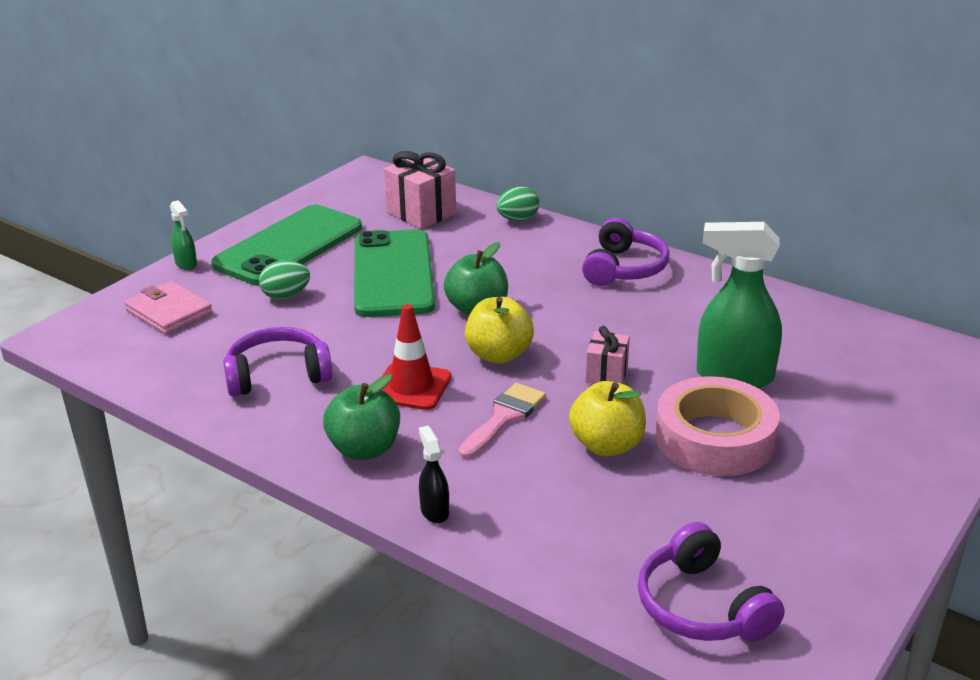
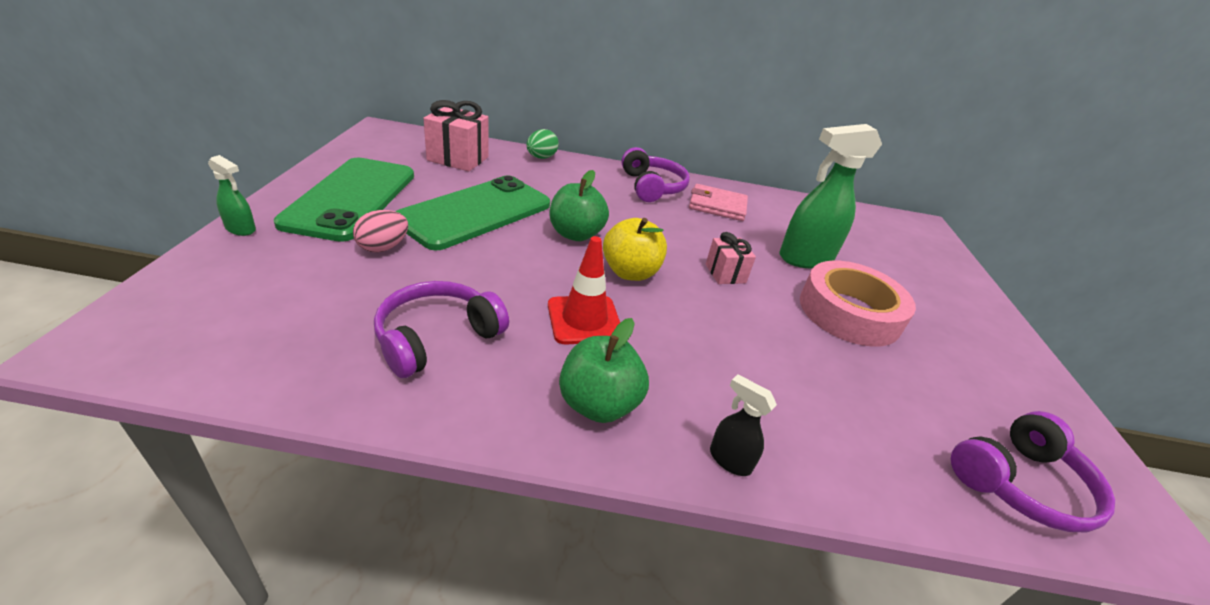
camera: 35 degrees left, 5 degrees up
(169, 312) = (250, 287): pink wallet -> pink wallet (717, 206)
(286, 296) = (383, 247): green egg -> pink egg
(393, 274) = (476, 212): green phone -> green phone turned 75 degrees clockwise
(504, 418) = (690, 333): pink brush -> none
(607, 445) = (790, 339): yellow apple -> none
(701, 606) = (1020, 483): purple headphones -> purple headphones turned 60 degrees counterclockwise

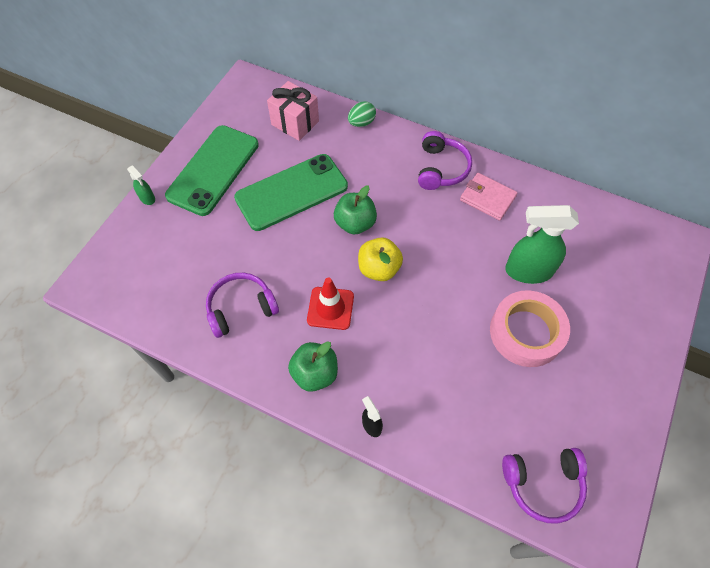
camera: 25 degrees right, 25 degrees up
(383, 247) = (225, 224): pink egg -> none
(725, 273) = (450, 279): pink gift -> none

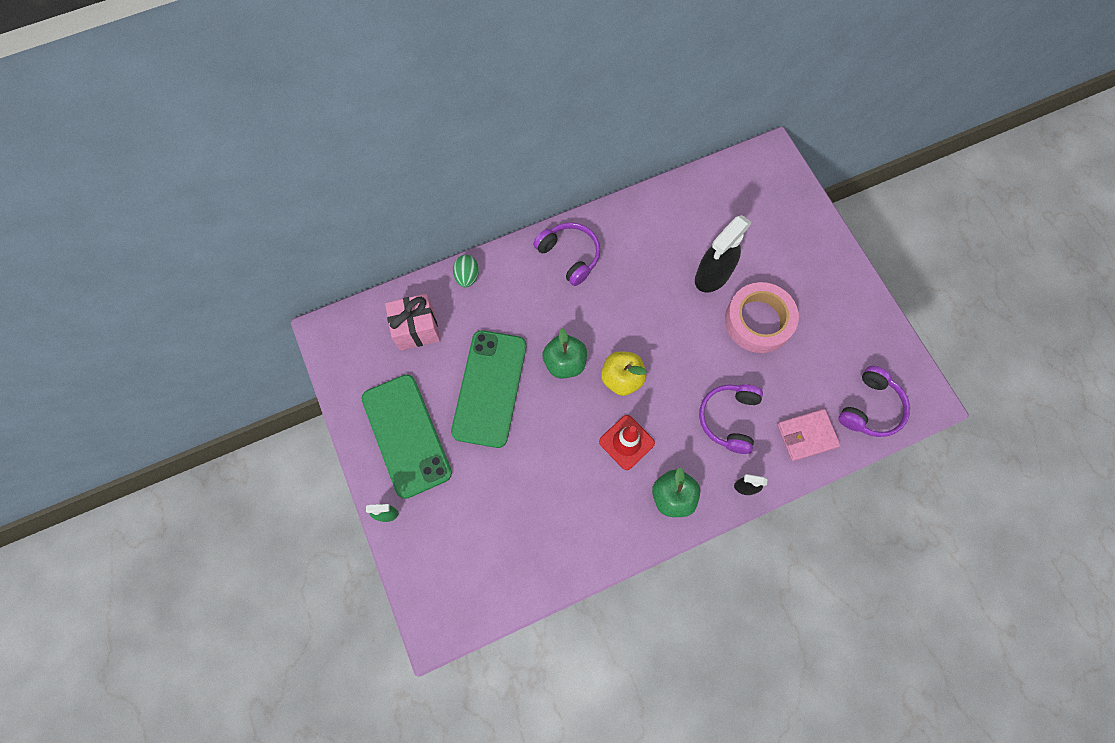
camera: 50 degrees left, 10 degrees up
(241, 308) = (569, 511): purple headphones -> purple headphones (729, 419)
(487, 198) = (627, 247): pink wallet -> pink wallet (806, 435)
(528, 271) = (712, 276): green spray bottle -> black spray bottle

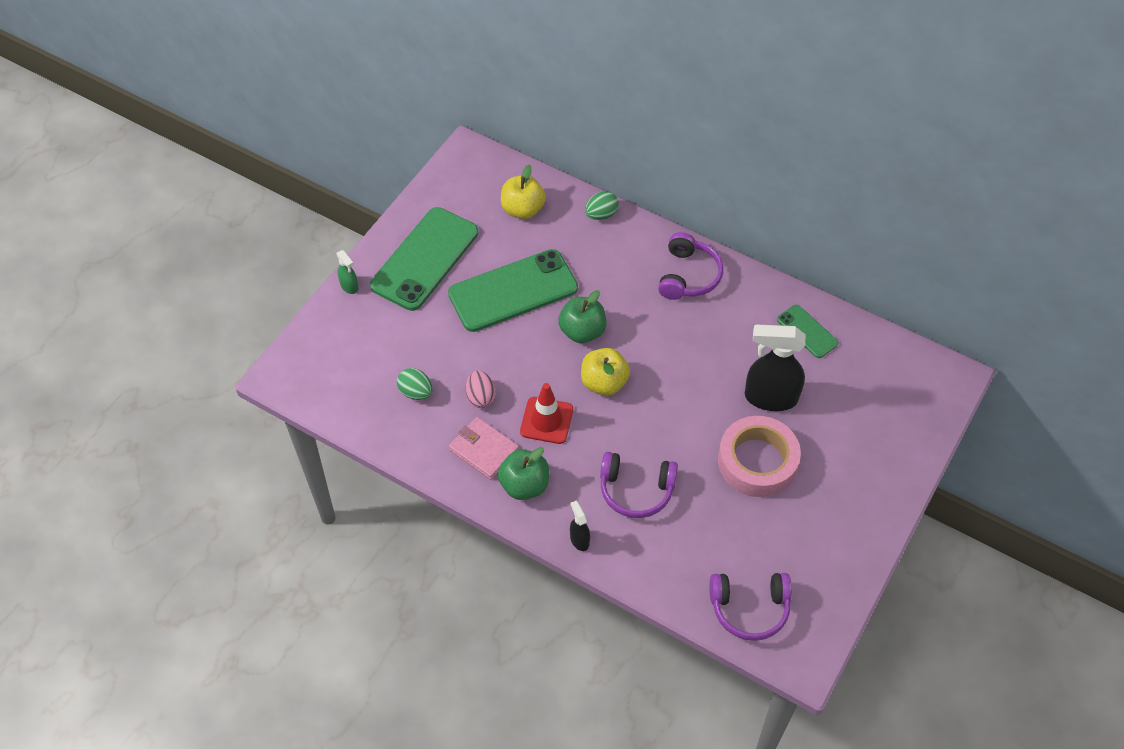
camera: 55 degrees right, 15 degrees down
(416, 329) = (522, 209): pink gift -> yellow apple
(531, 525) = (416, 392): none -> green egg
(571, 477) = (481, 397): none -> pink egg
(674, 213) = (807, 331): none -> green phone
(729, 419) = (636, 490): purple headphones -> purple headphones turned 150 degrees counterclockwise
(806, 435) = (673, 566): pink wallet -> pink wallet (484, 450)

